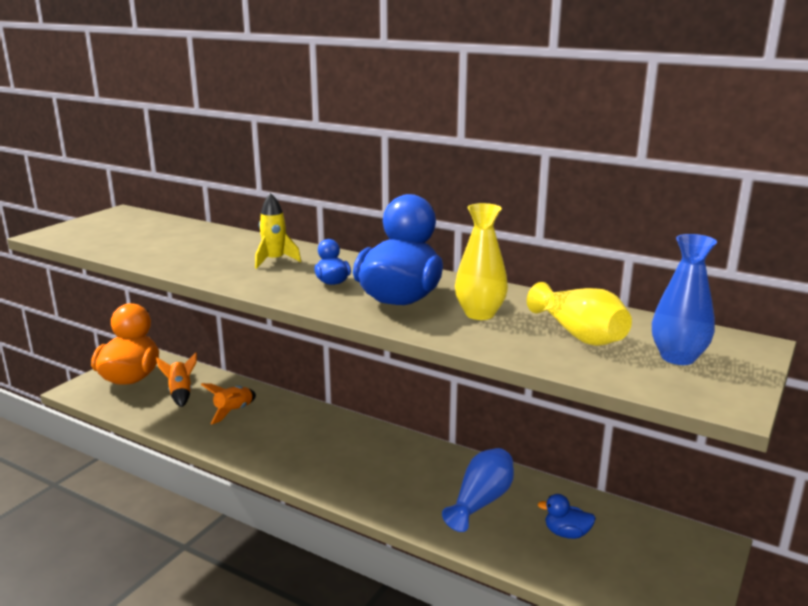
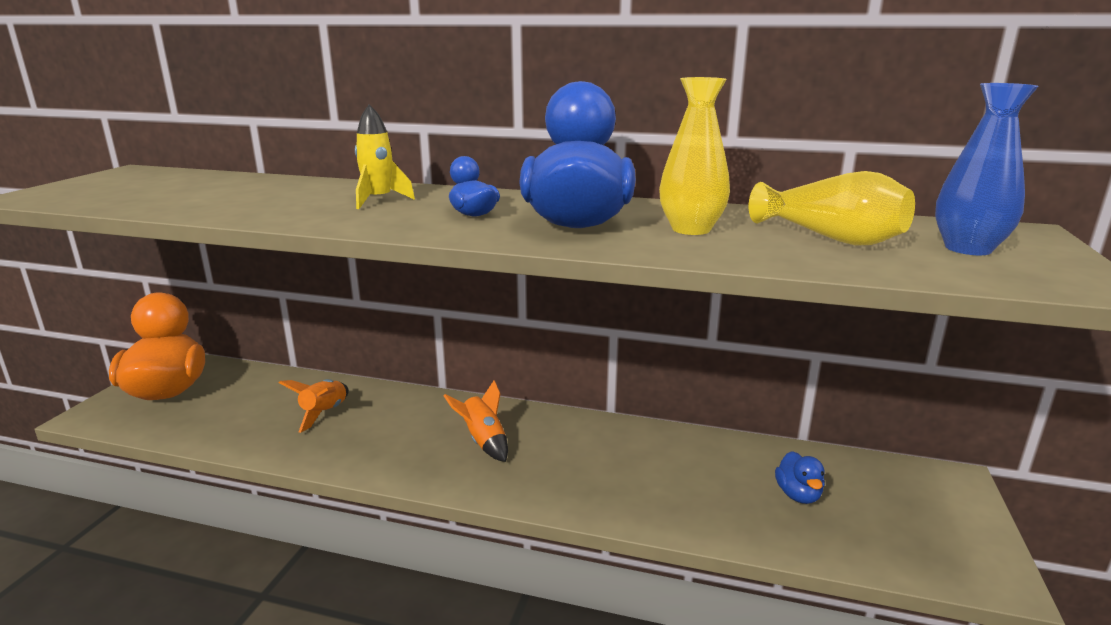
camera: 15 degrees left, 0 degrees up
(181, 393) = (244, 401): orange rocket -> orange rocket (483, 441)
(481, 501) = (681, 474): blue vase -> none
(566, 533) = (798, 495): blue duck -> blue duck turned 90 degrees counterclockwise

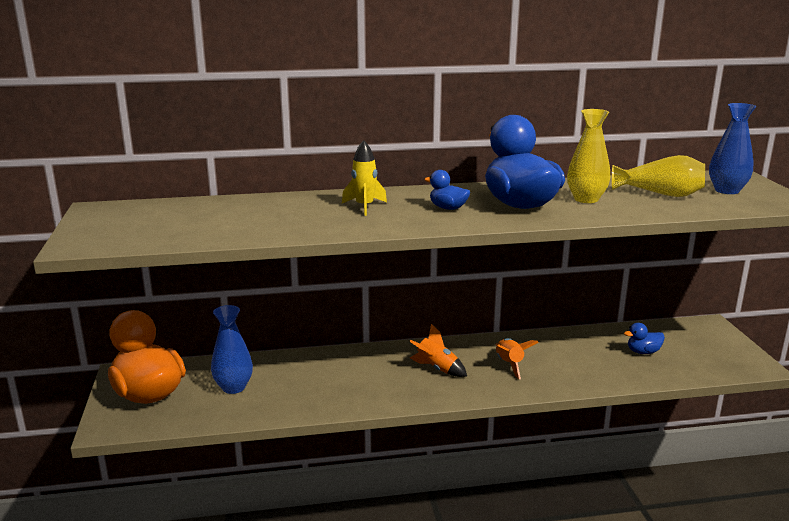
camera: 25 degrees left, 0 degrees up
(248, 404) = (233, 387): none -> blue vase
(324, 413) = (302, 379): orange rocket -> orange rocket (509, 364)
(798, 495) = (643, 352): blue duck -> blue duck turned 105 degrees clockwise

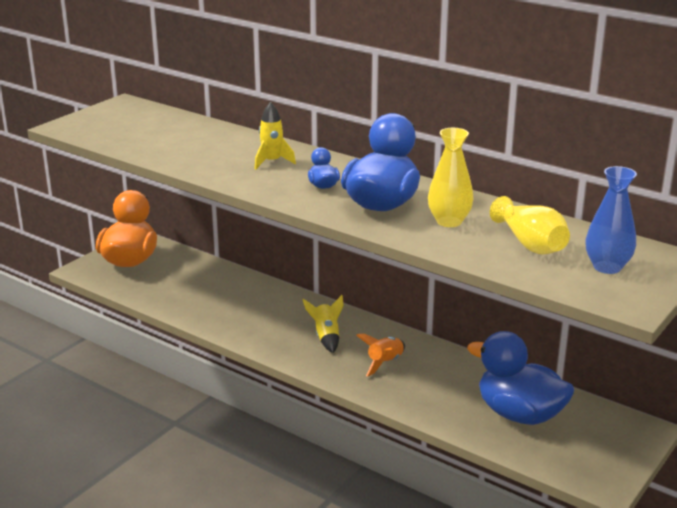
camera: 45 degrees right, 5 degrees up
(233, 387) = (180, 281): blue vase -> none
(437, 368) = (326, 337): orange rocket -> yellow rocket
(643, 352) = (519, 414): blue duck -> blue duck, size x2.27

